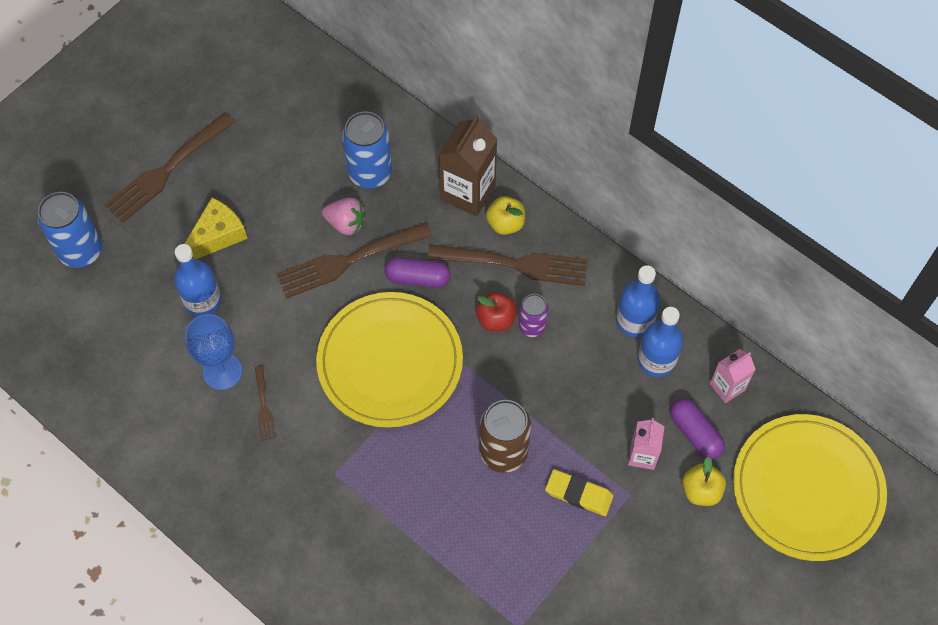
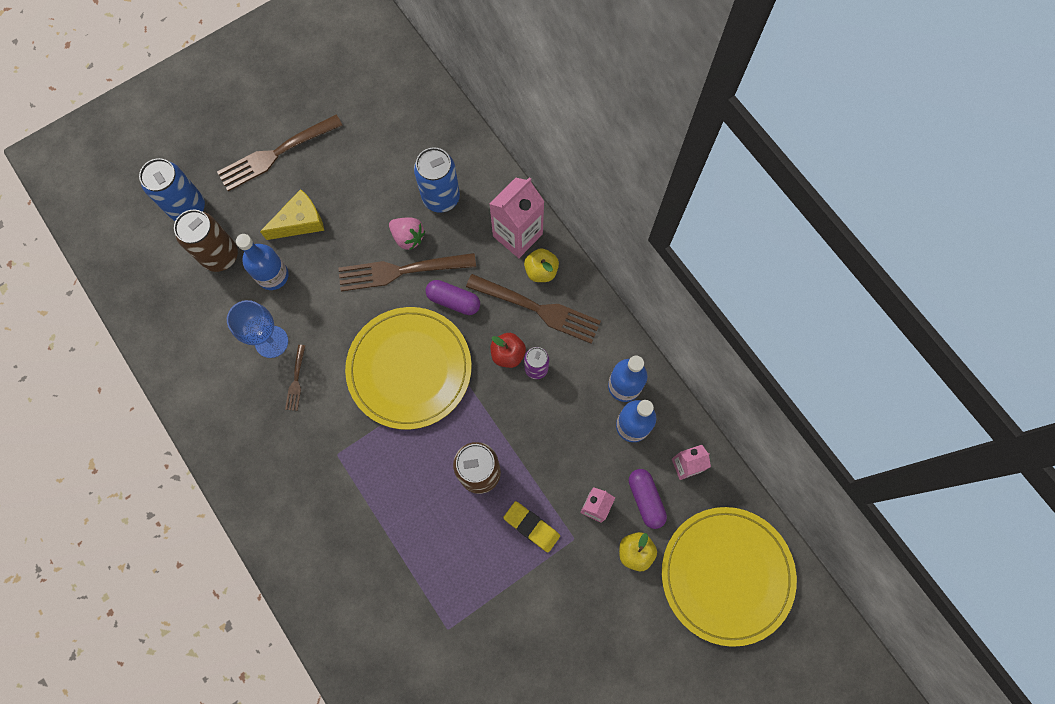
camera: 15 degrees right, 10 degrees up
(135, 293) = (220, 256): none -> brown can
(468, 192) = (517, 235): brown carton -> pink carton

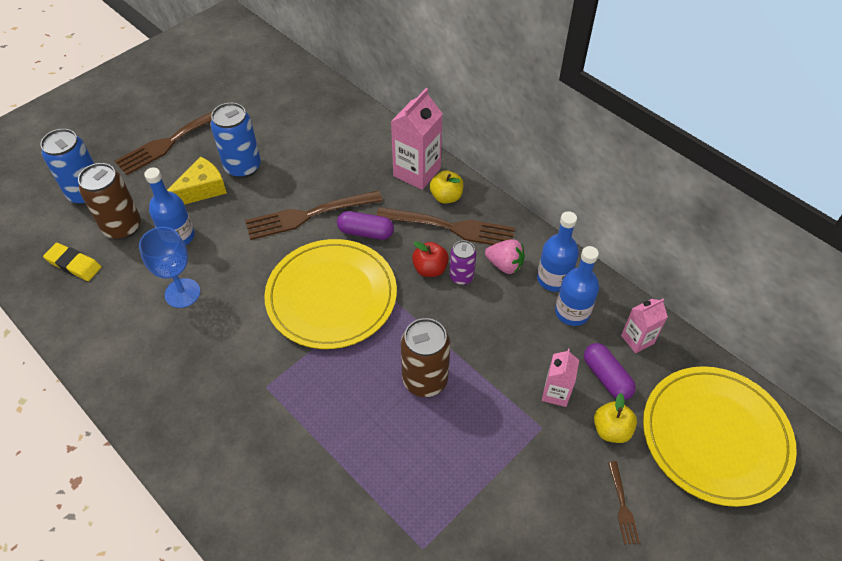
camera: 10 degrees left, 20 degrees down
(296, 380) = (212, 323): brown fork -> brown fork (622, 505)
(408, 237) = (311, 188): pink strawberry -> pink strawberry (505, 265)
(441, 198) = (337, 153): blue can -> blue can (243, 167)
(531, 527) = (493, 423): yellow eraser -> yellow eraser (74, 264)

